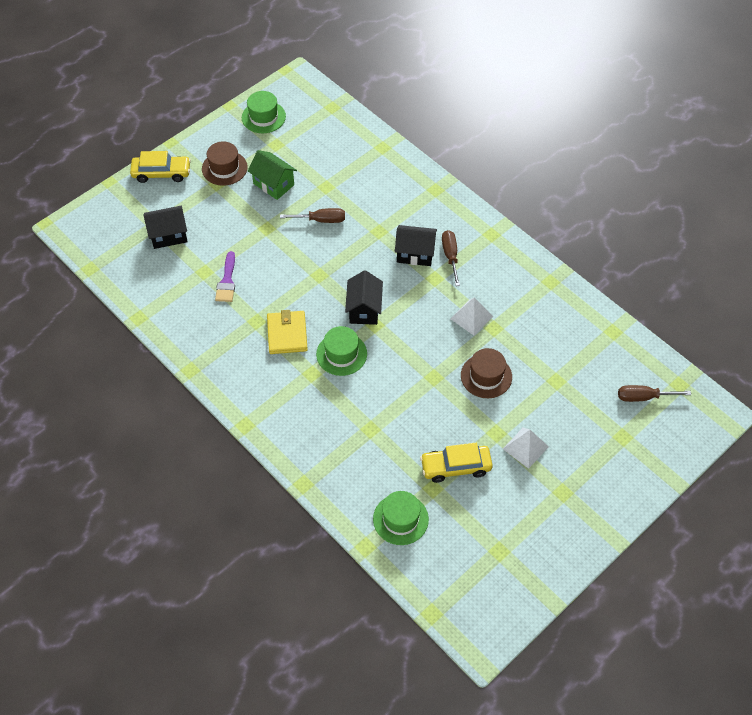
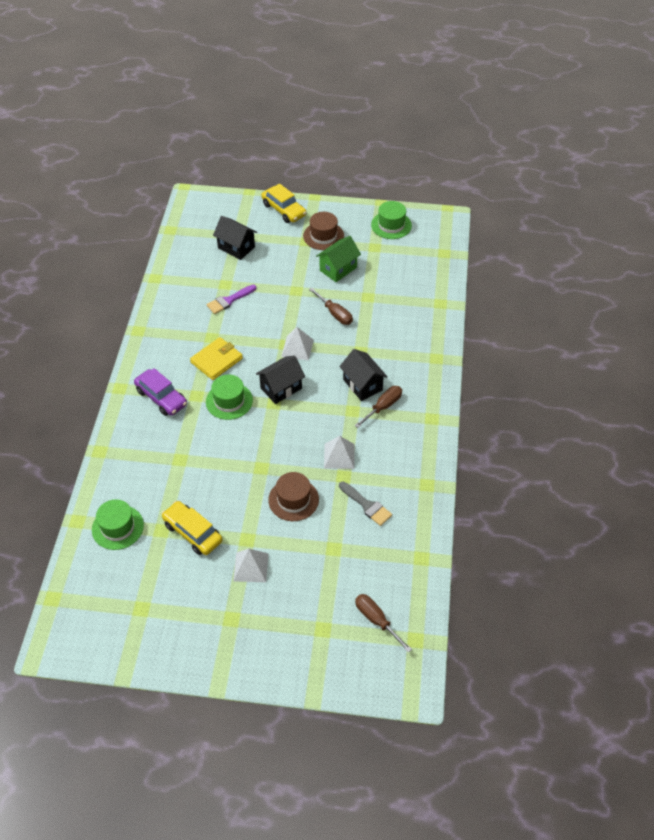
camera: 50 degrees right, 5 degrees down
(273, 184) = (338, 269): green house -> green house turned 45 degrees clockwise
(288, 400) = (161, 398): none -> purple car
(332, 270) = (297, 348): none -> white pyramid
(535, 332) = (367, 505): none -> grey brush

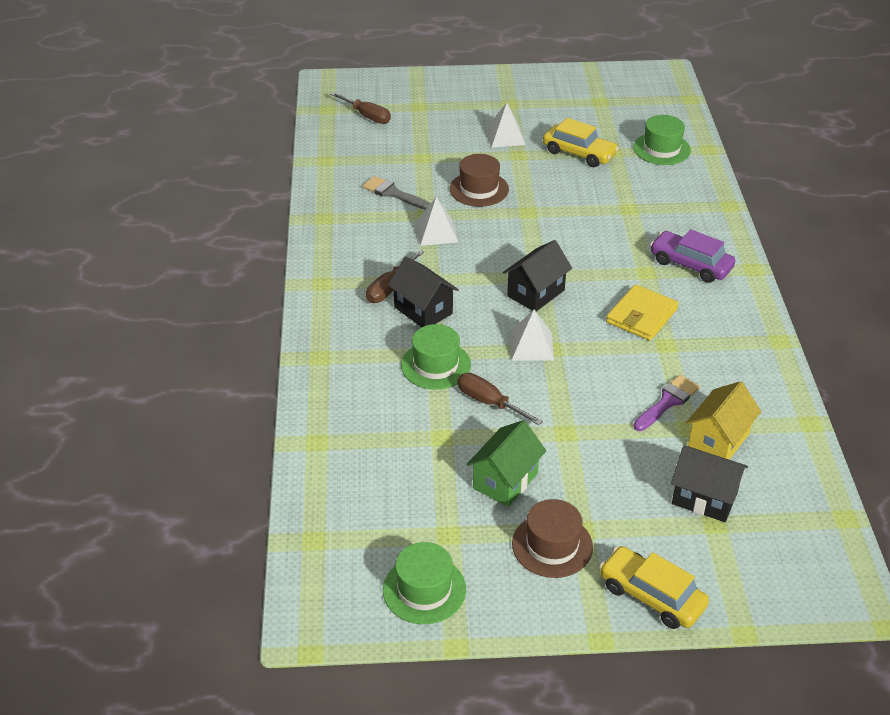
camera: 170 degrees right, 10 degrees down
(212, 275) = (718, 440): none -> yellow house
(229, 401) = (599, 271): green hat -> green hat (436, 365)

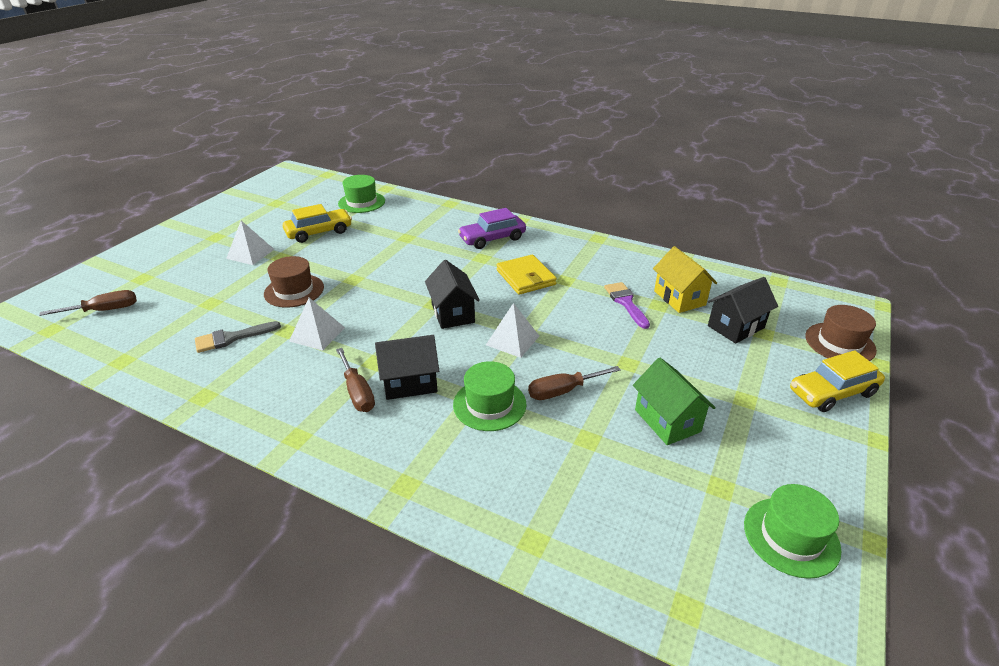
camera: 60 degrees left, 5 degrees down
(552, 545) = (758, 424): brown hat -> brown hat (840, 343)

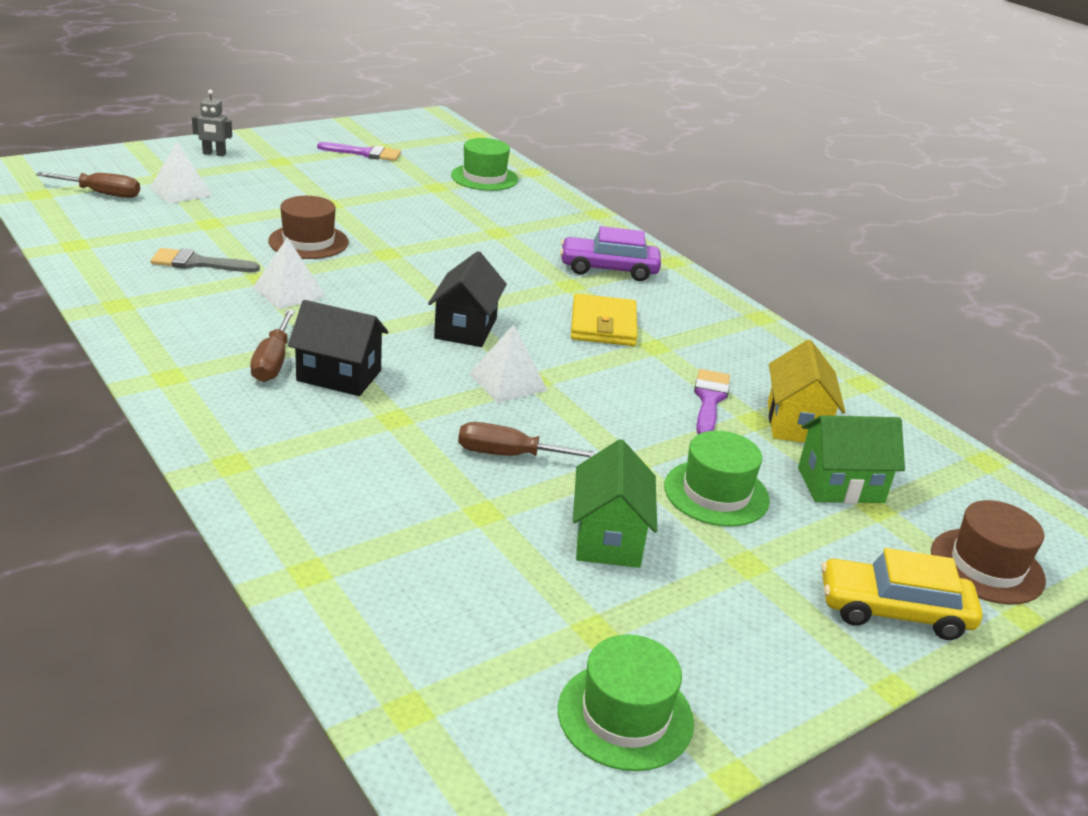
camera: 25 degrees right, 5 degrees down
(162, 247) = (214, 154): none -> grey robot
(250, 254) = (299, 190): white pyramid -> white pyramid (181, 191)
(269, 211) = (365, 153): none -> purple brush
(319, 232) = (399, 193): yellow car -> none
(489, 404) = (406, 431): green hat -> green hat (716, 493)
(735, 327) = (840, 485): black house -> green house

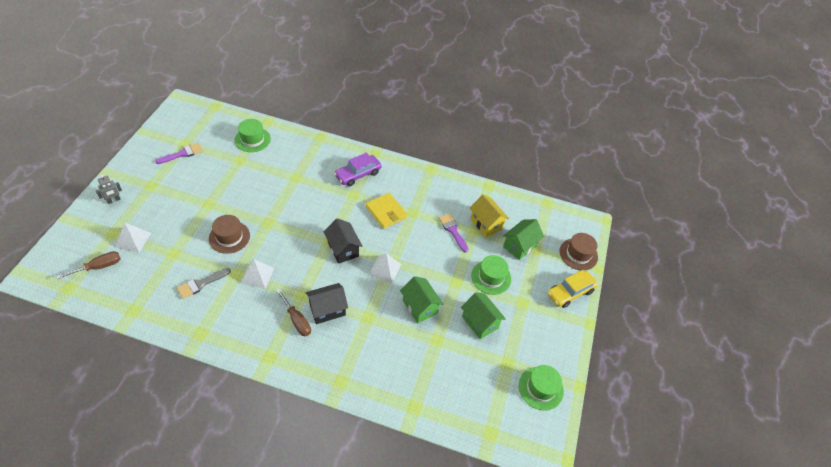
camera: 40 degrees left, 20 degrees up
(510, 455) = (420, 307): brown screwdriver -> green house

